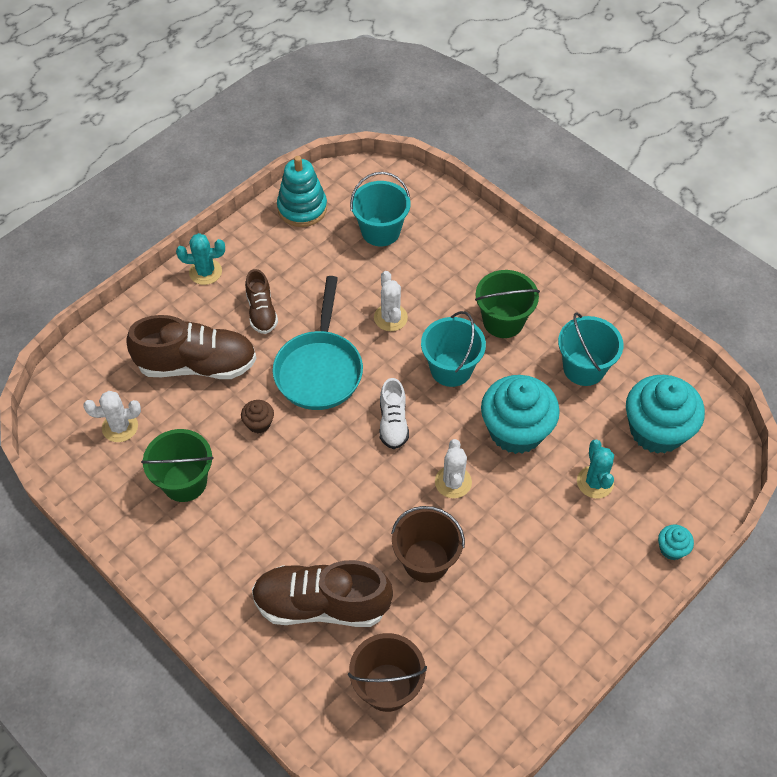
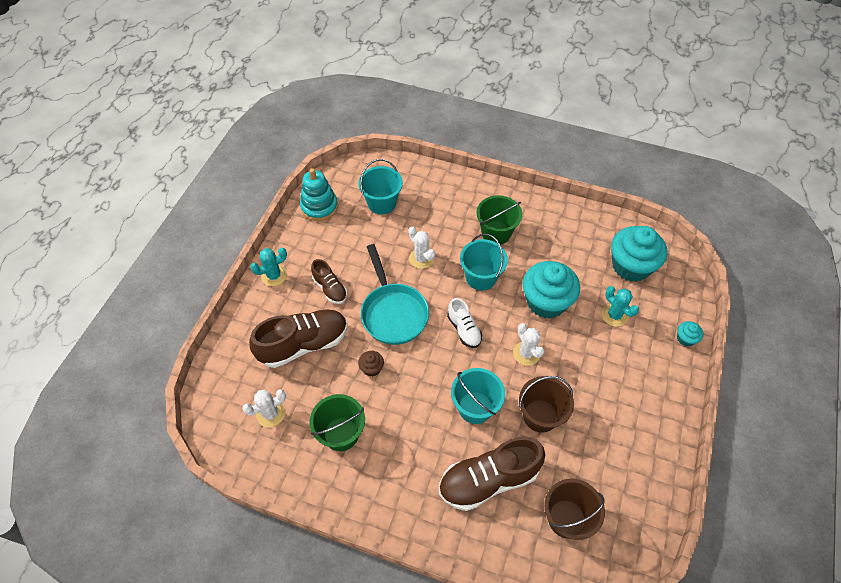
camera: 25 degrees left, 0 degrees up
(584, 368) = (564, 244): turquoise bucket -> turquoise bucket (475, 407)

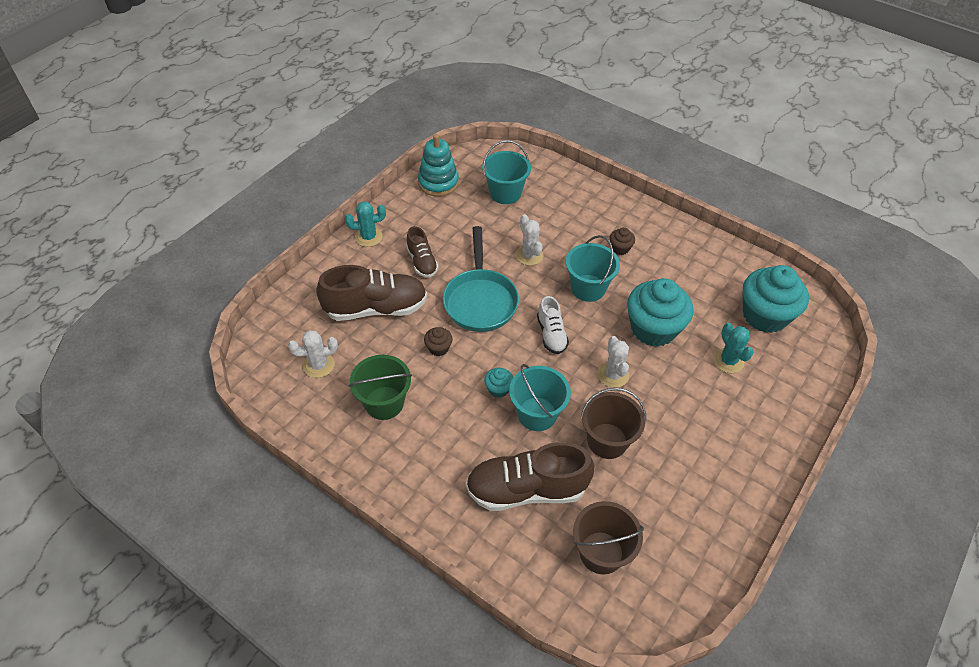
camera: 15 degrees right, 5 degrees down
(496, 233) = (620, 248): green bucket -> brown cupcake
(685, 338) = (805, 405): turquoise cupcake -> turquoise cupcake (498, 389)

